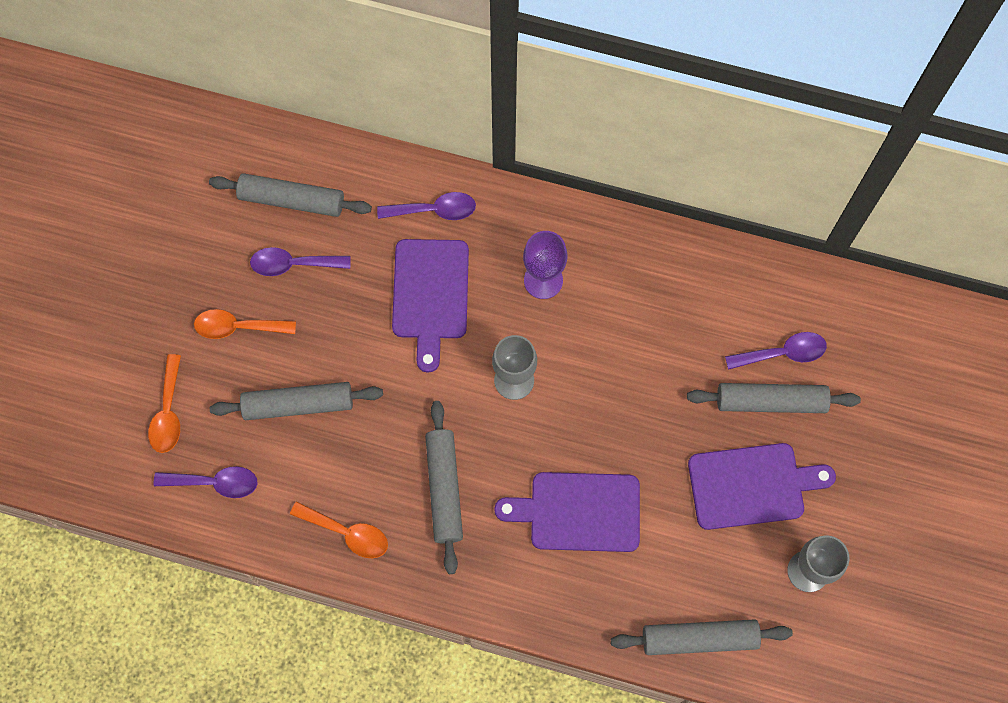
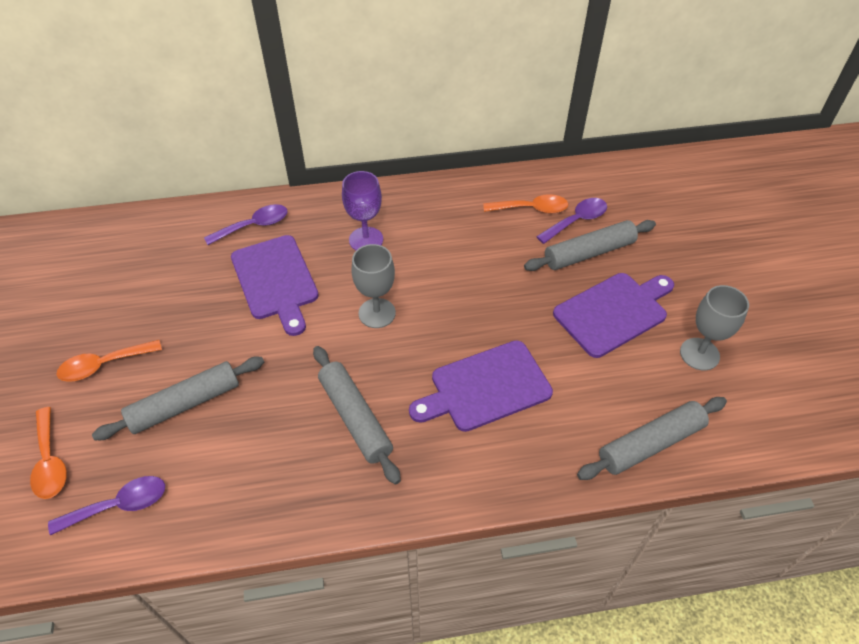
camera: 25 degrees left, 20 degrees down
(292, 200) = (125, 258): grey rolling pin -> none
(293, 264) = (142, 301): purple spoon -> none
(347, 533) = (277, 494): orange spoon -> orange spoon (531, 209)

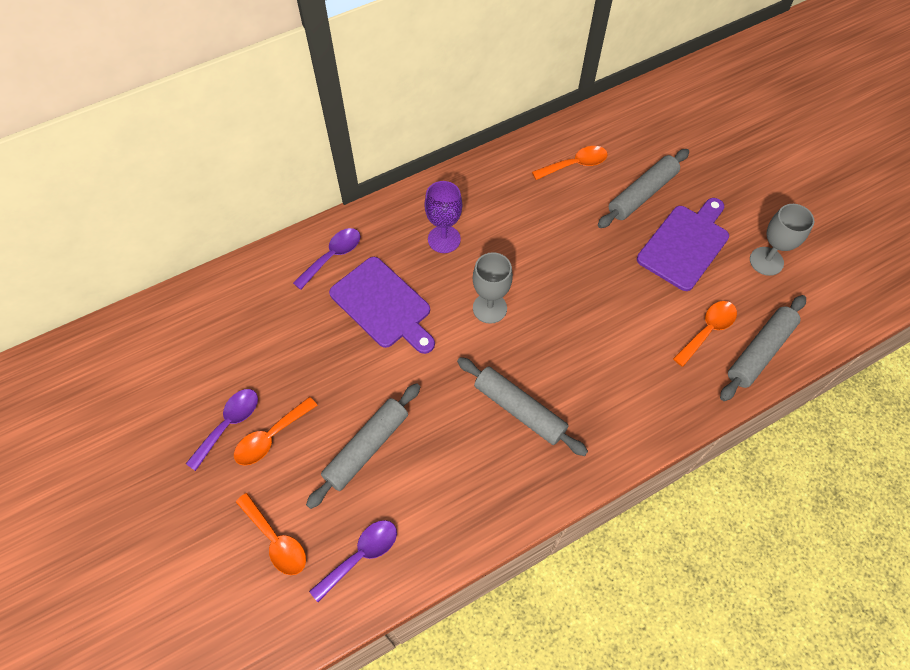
camera: 20 degrees left, 10 degrees up
(486, 387) = (613, 346): purple cutting board -> none
(576, 221) = (618, 165): purple spoon -> purple spoon (229, 424)
(599, 403) = (707, 330): none -> orange spoon

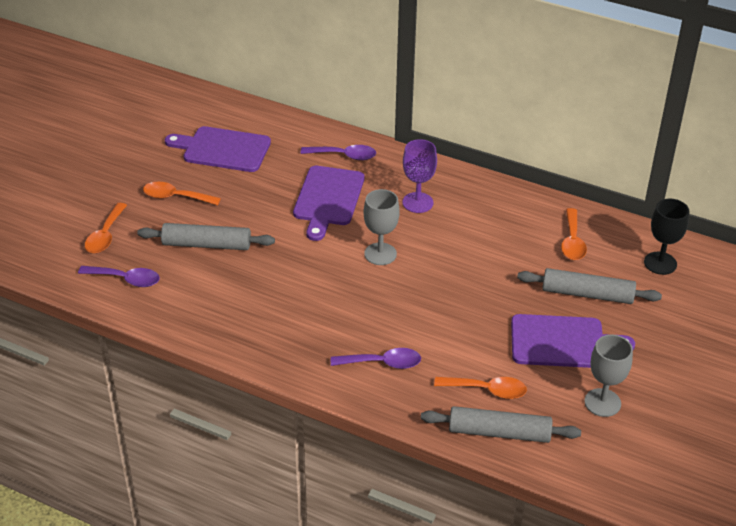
camera: 55 degrees right, 20 degrees down
(229, 424) = (169, 174): purple spoon -> purple spoon (383, 363)
(233, 352) = (223, 149): none -> purple cutting board
(519, 409) = (307, 308): grey rolling pin -> none
(575, 164) = (572, 242): orange spoon -> orange spoon turned 60 degrees clockwise
(639, 127) = (660, 263): none -> black goblet

